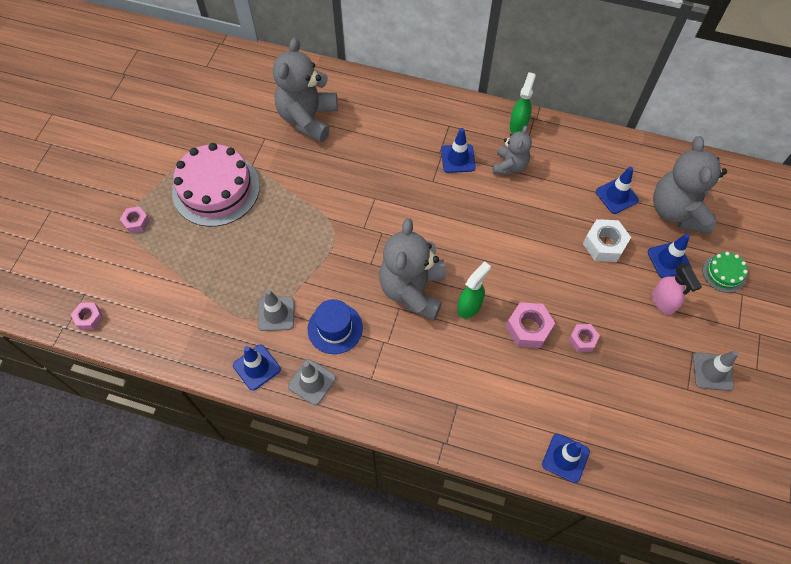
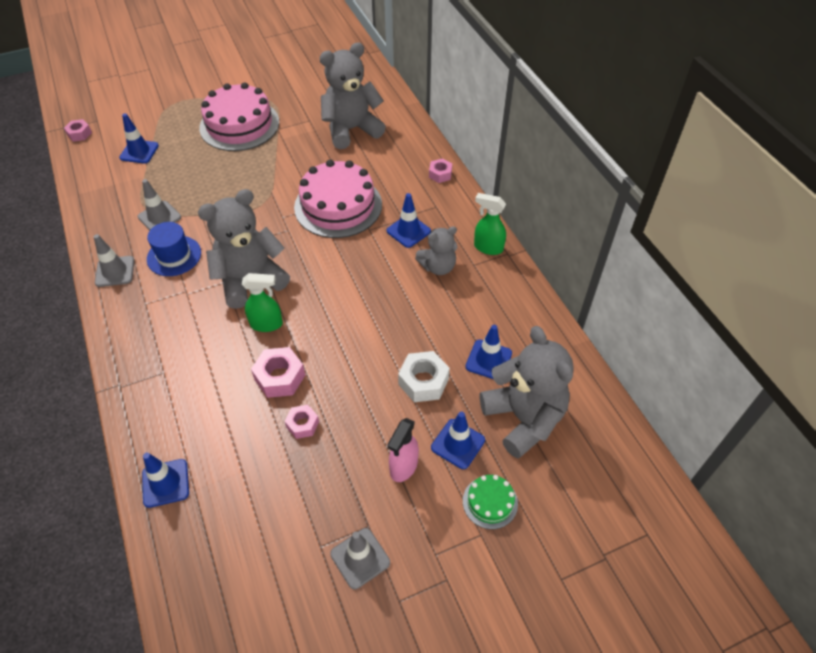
camera: 50 degrees right, 10 degrees down
(136, 222) = (175, 108): pink nut -> pink nut (440, 174)
(256, 367) = (104, 234): blue traffic cone -> blue traffic cone (139, 152)
(387, 183) = (338, 206): none -> pink cake
(518, 125) = (488, 247): green spray bottle -> green spray bottle turned 135 degrees counterclockwise
(677, 211) = (523, 418): grey teddy bear -> grey teddy bear turned 105 degrees clockwise

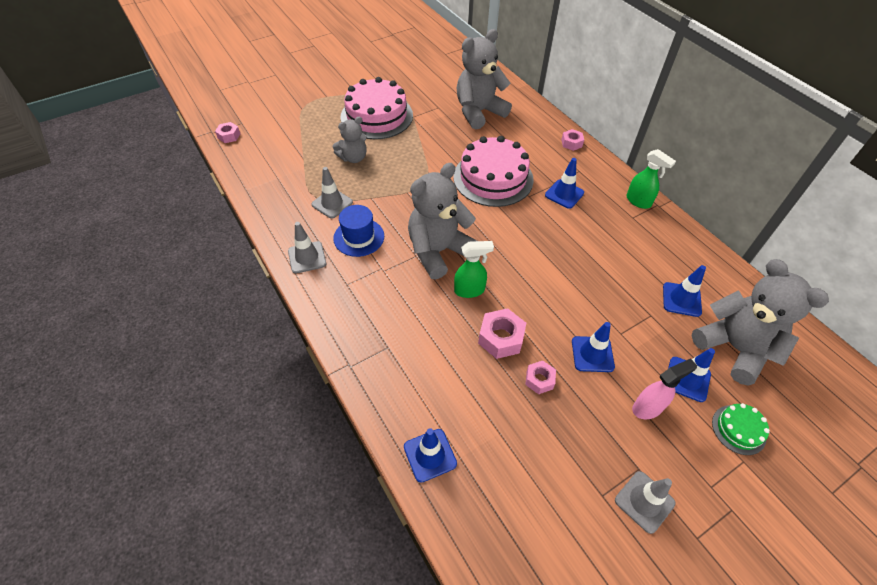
camera: 10 degrees left, 0 degrees up
(139, 152) = (292, 147): blue traffic cone -> blue traffic cone (592, 354)
(403, 467) = (648, 407): pink spray bottle -> pink spray bottle turned 135 degrees counterclockwise
(423, 381) = (633, 326): white nut -> none
(438, 267) = (603, 222): grey teddy bear -> grey teddy bear (353, 158)
(488, 247) = (638, 201): green spray bottle -> green spray bottle turned 150 degrees counterclockwise

